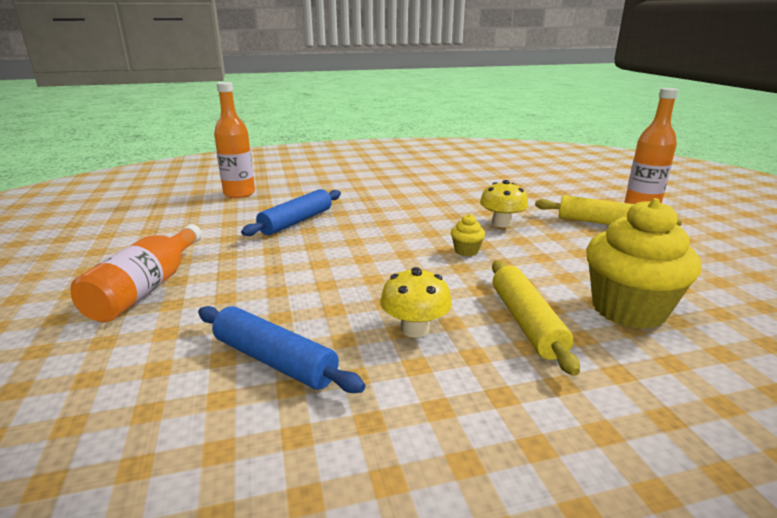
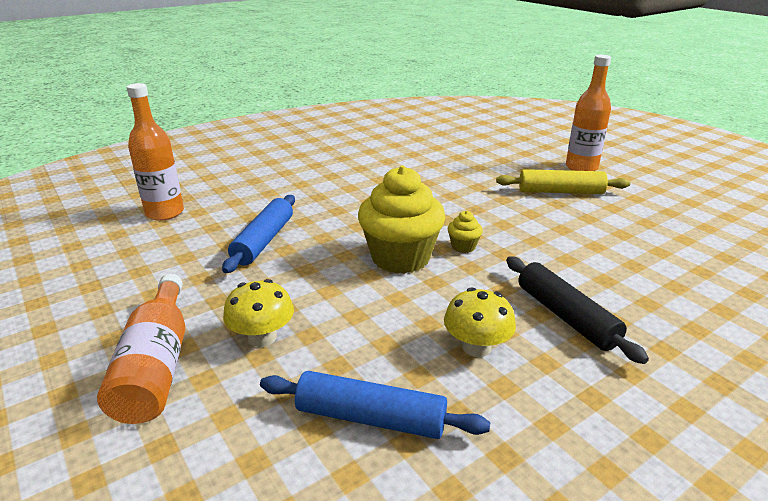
camera: 20 degrees left, 5 degrees up
(501, 223) = (473, 207): yellow mushroom -> yellow mushroom (262, 337)
(527, 322) = (566, 316): yellow rolling pin -> black rolling pin
(628, 309) = (636, 283): yellow cupcake -> yellow cupcake (400, 258)

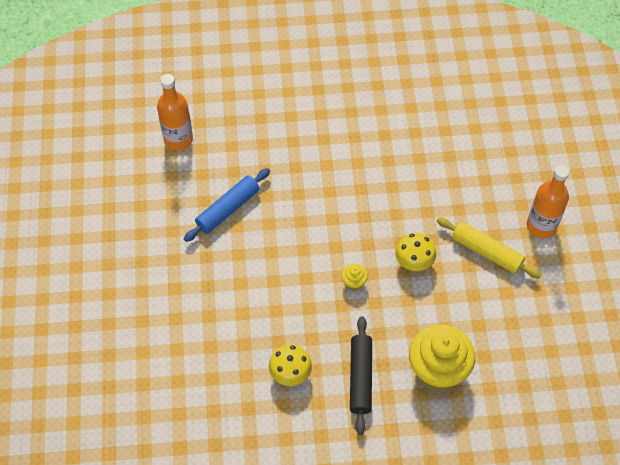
camera: 30 degrees right, 30 degrees up
(156, 365) = (123, 299): orange bottle -> none
(262, 337) = (183, 305): yellow mushroom -> yellow mushroom (414, 261)
(371, 417) = (206, 388): blue rolling pin -> none
(400, 258) = (304, 273): yellow cupcake -> yellow cupcake (438, 370)

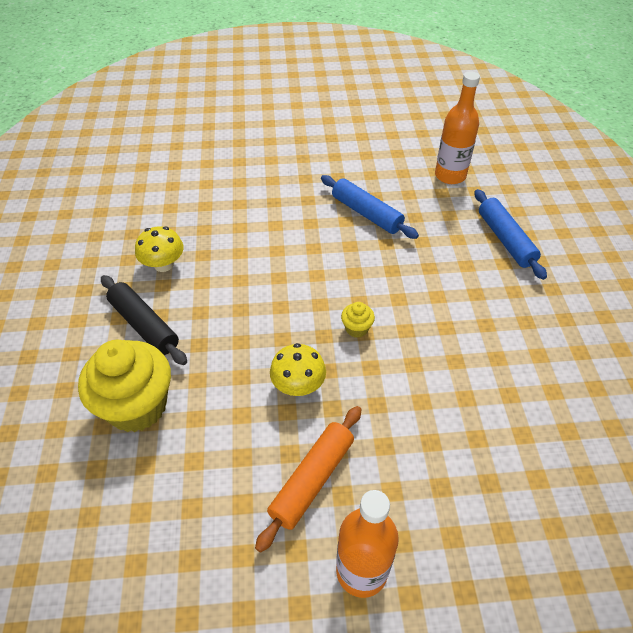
camera: 90 degrees right, 10 degrees down
(264, 110) = (505, 240): none -> blue rolling pin
(354, 282) = (270, 321): yellow cupcake -> yellow cupcake (356, 328)
(361, 378) = (144, 325): black rolling pin -> black rolling pin turned 45 degrees clockwise
(487, 252) = (312, 480): yellow rolling pin -> orange rolling pin

